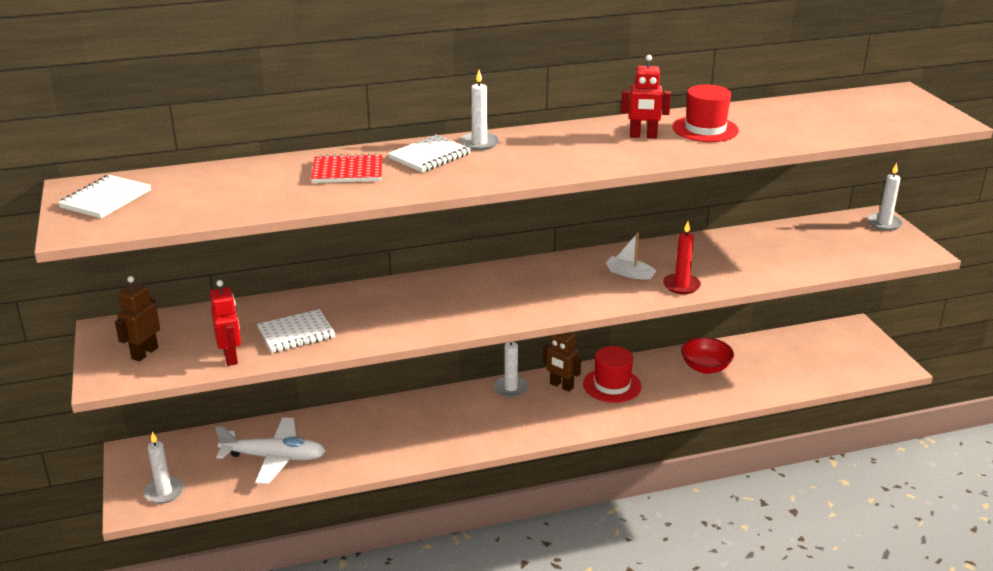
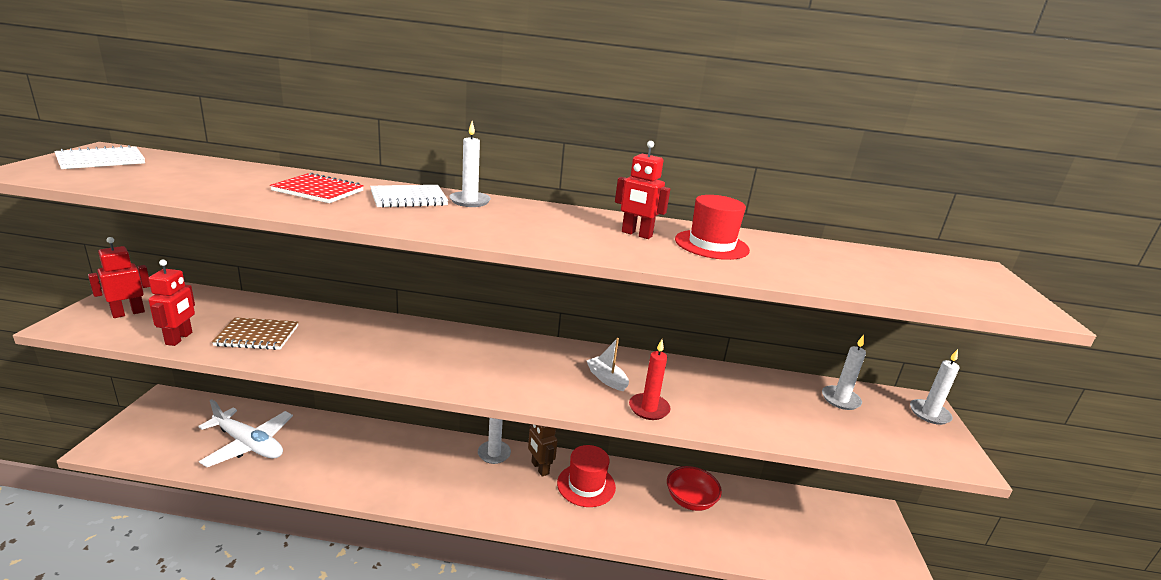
camera: 20 degrees right, 5 degrees down
(144, 353) = (128, 313): brown robot -> red robot
(164, 492) = (140, 442): white candle -> white candle (840, 399)
(296, 333) = (257, 336): white notebook -> brown notebook

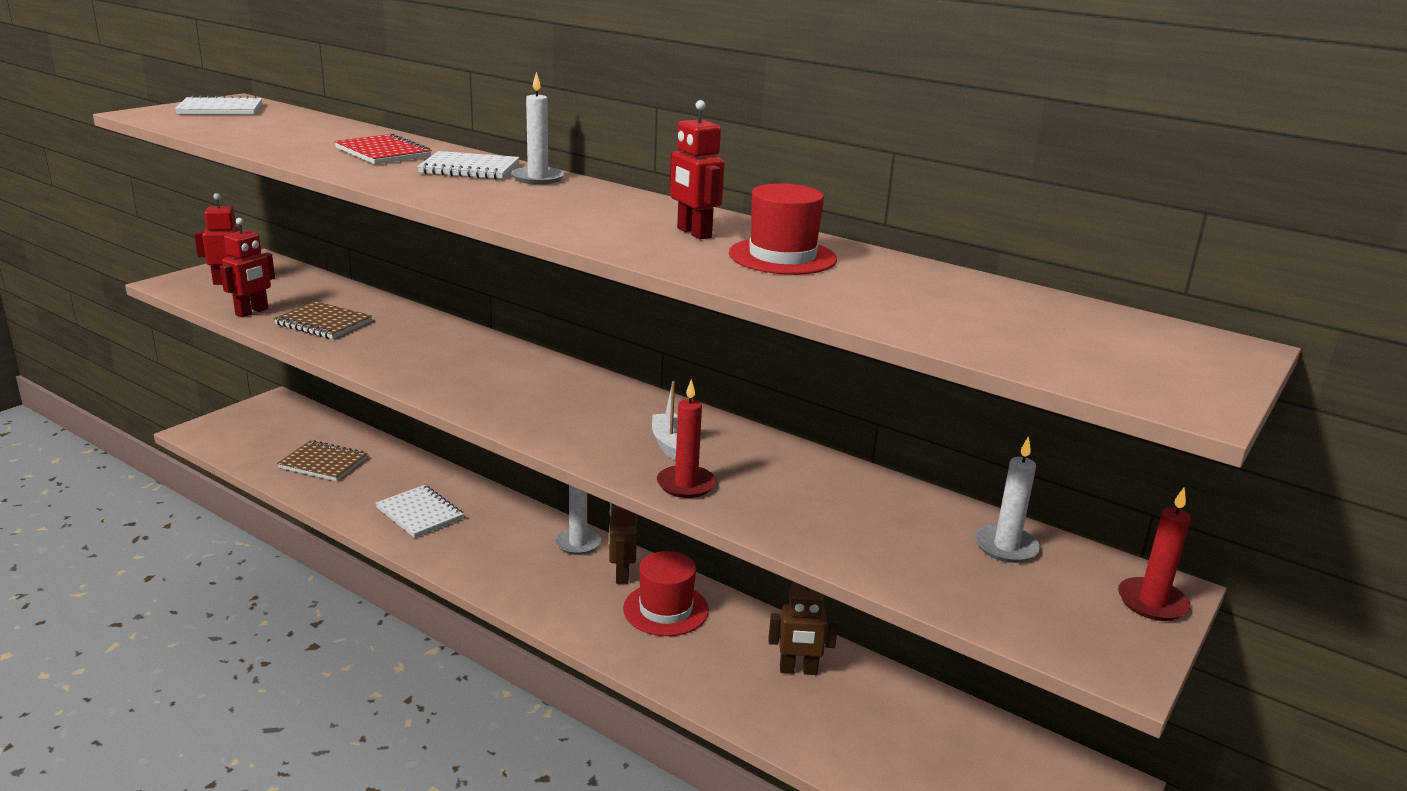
camera: 30 degrees right, 0 degrees up
(249, 444) = (323, 463): white plane -> brown notebook
(363, 465) = (420, 513): none -> white notebook
(690, 500) = (798, 670): red bowl -> brown robot
(929, 414) = (1152, 602): white candle -> red candle

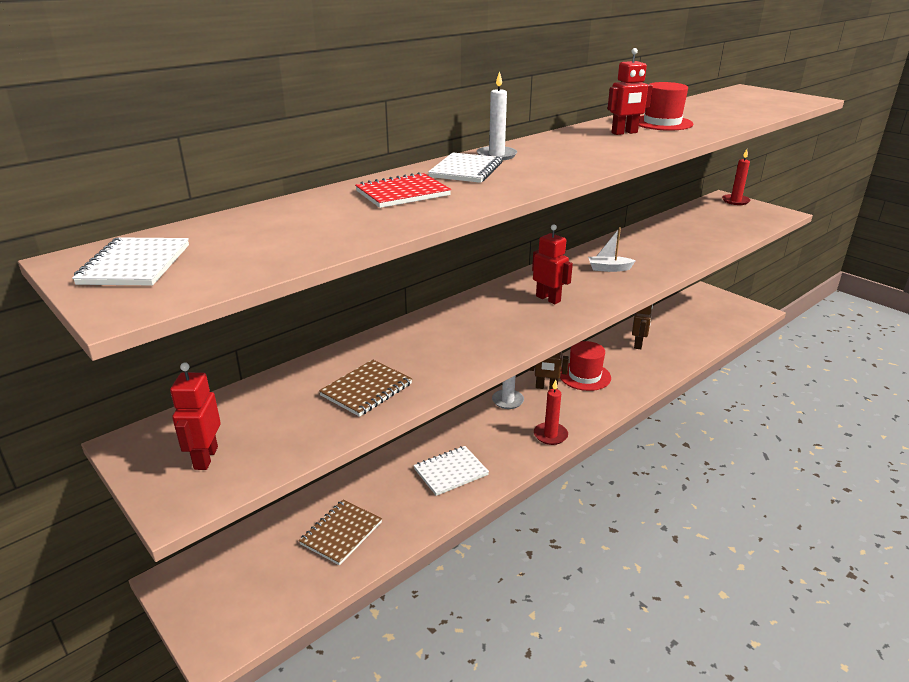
camera: 75 degrees left, 5 degrees up
(252, 312) = (317, 434): red robot -> red robot (548, 299)
(686, 484) = (658, 269): red candle -> red candle (550, 435)
(1006, 547) = (701, 215): white candle -> none

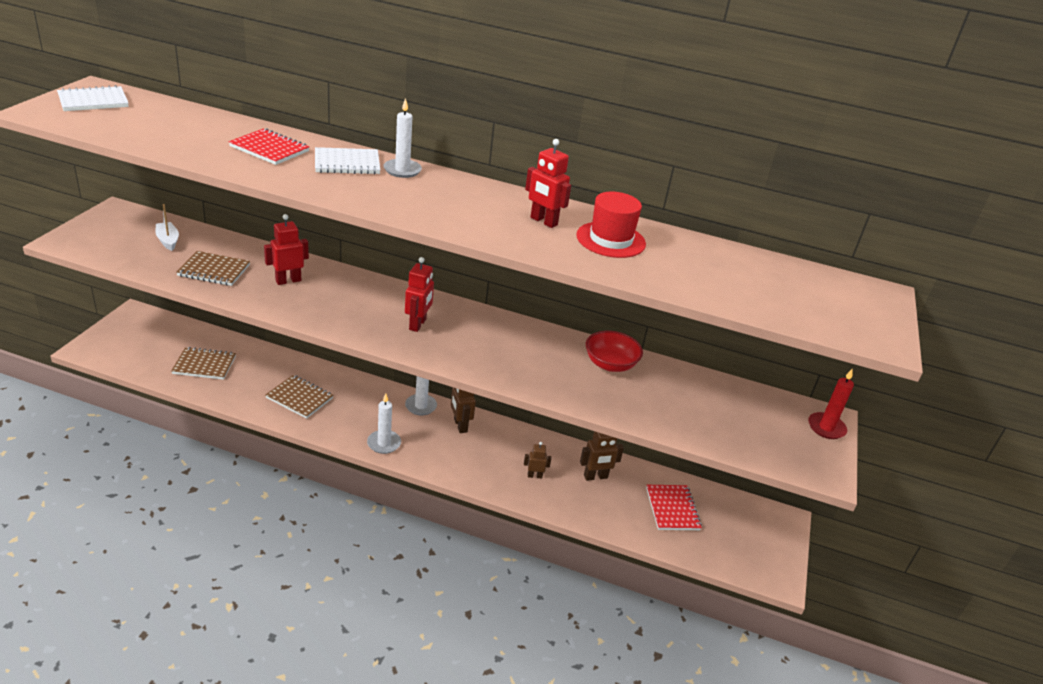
camera: 55 degrees right, 5 degrees up
(205, 458) = (110, 236): red robot -> red robot (288, 281)
(450, 472) = (299, 398): white notebook -> brown notebook
(550, 435) = (384, 443): red candle -> white candle
(584, 376) = (499, 447): red hat -> none
(609, 269) = (515, 350): white boat -> white boat (168, 241)
(626, 370) = (534, 476): none -> brown robot
(642, 241) = (610, 364): none -> red bowl
(683, 325) = (672, 509): none -> red notebook

